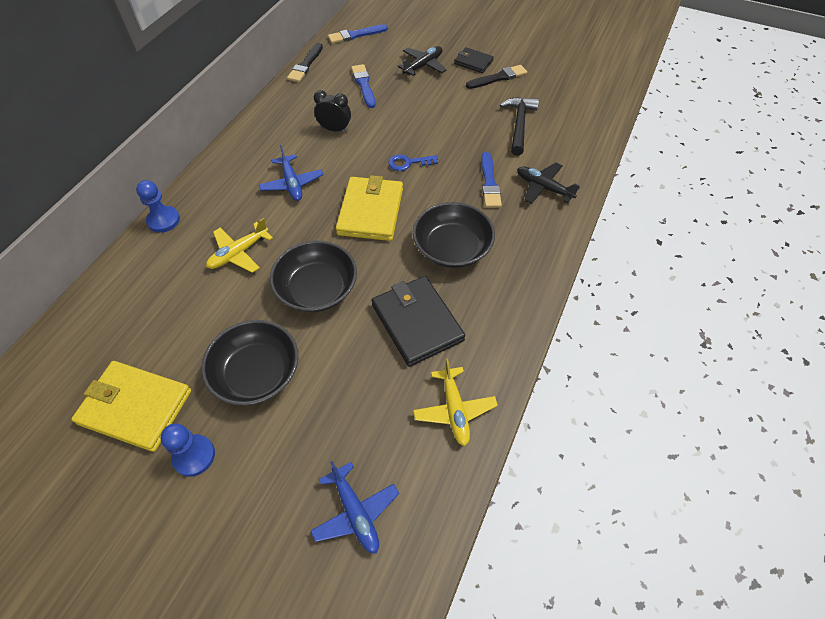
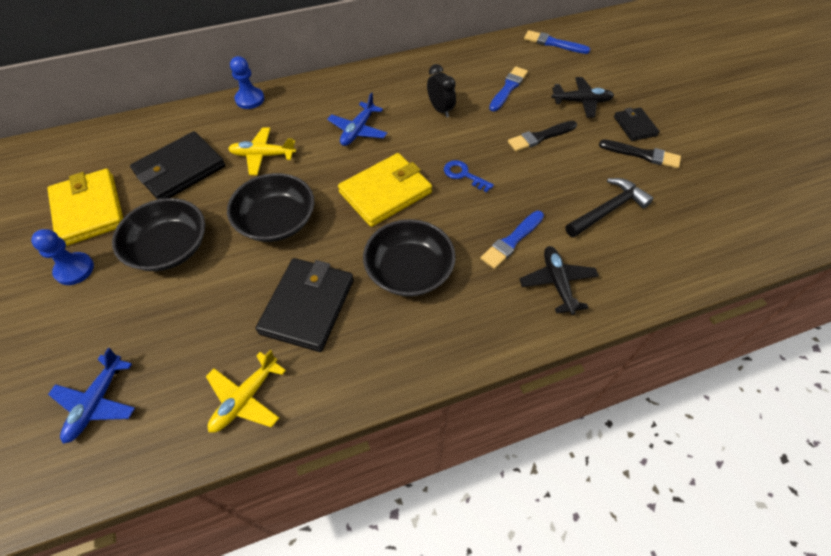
camera: 45 degrees right, 0 degrees up
(179, 315) = (180, 170): none -> black wallet
(306, 65) = (482, 45): black brush -> black brush (540, 137)

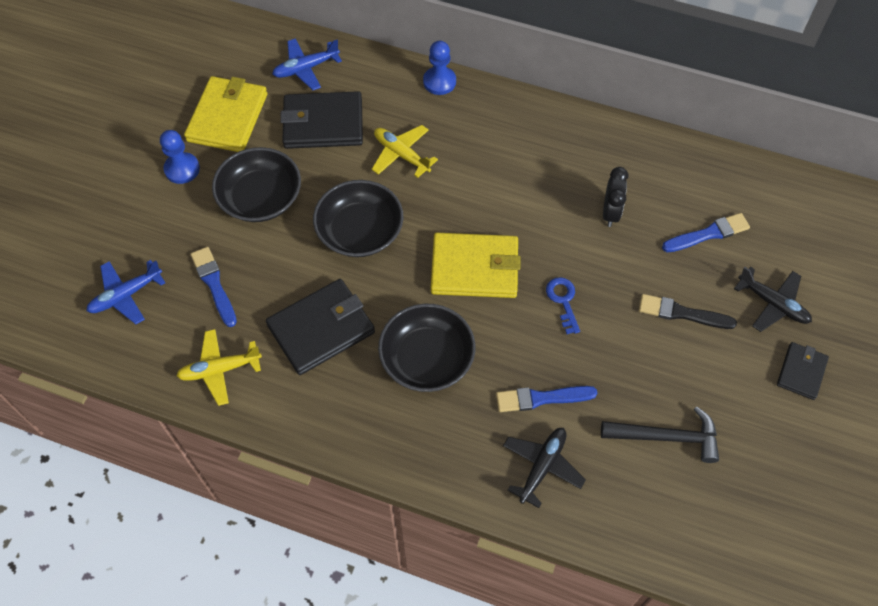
camera: 40 degrees right, 5 degrees up
(358, 130) = (508, 184): blue plane -> blue plane (306, 68)
(553, 43) = (822, 210): blue brush -> blue brush (214, 284)
(642, 154) = (771, 408): black brush -> none

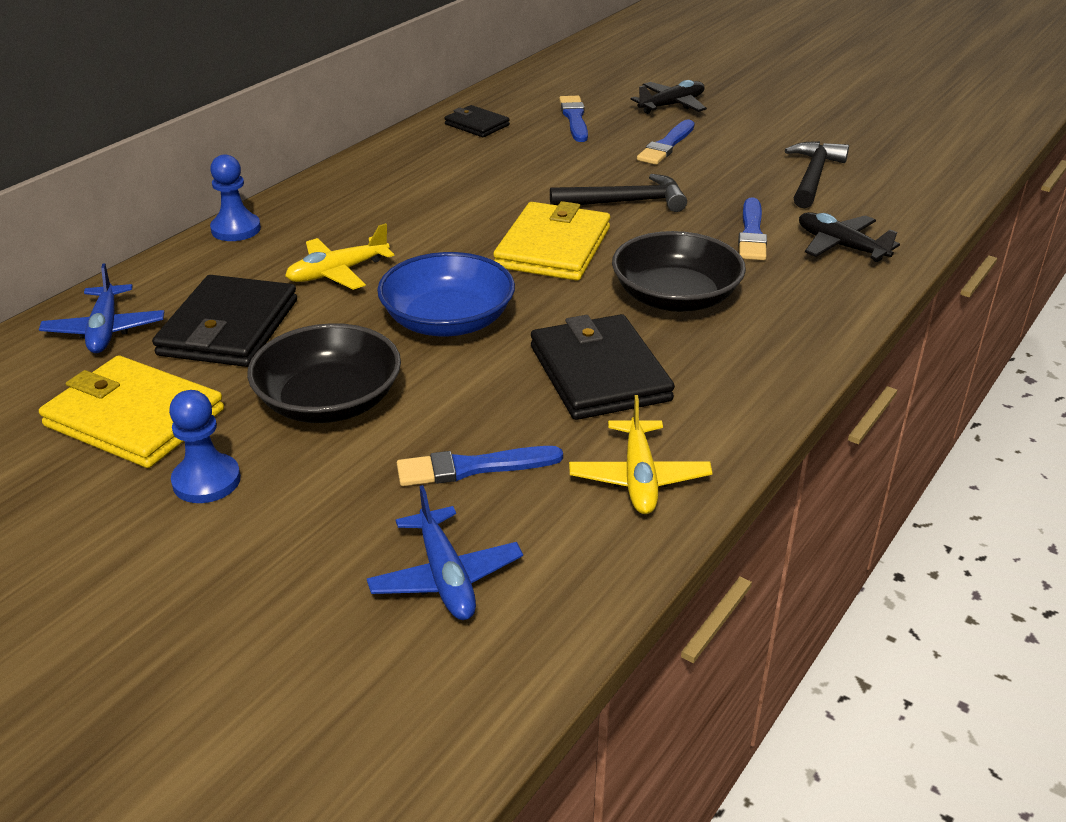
camera: 75 degrees left, 25 degrees down
(360, 231) = (448, 321): black bowl -> blue bowl
(563, 301) = (625, 202): blue key -> black hammer
(610, 213) = (518, 159): black clock -> none
(682, 313) = (666, 145): black brush -> blue brush
(801, 372) = (752, 107): black wallet -> black wallet (476, 125)

